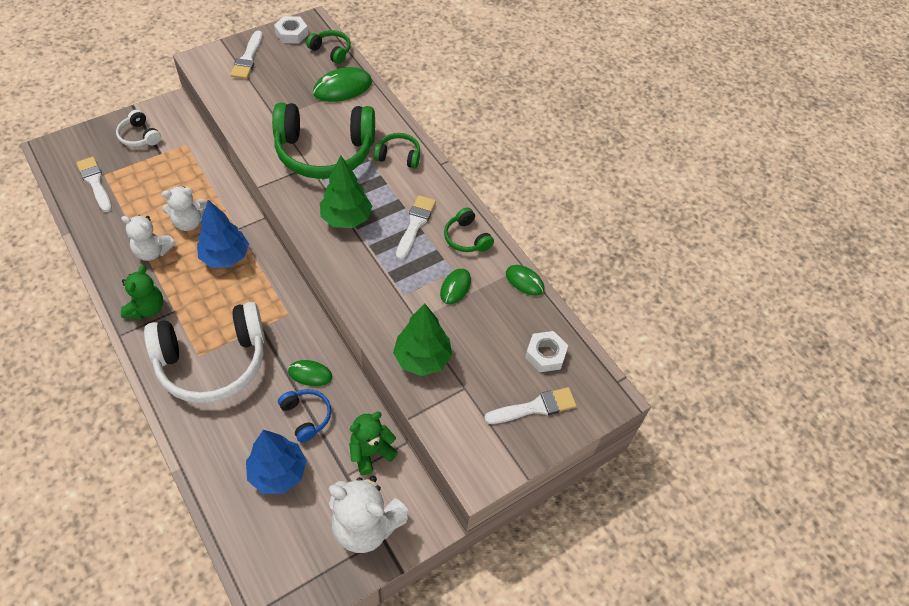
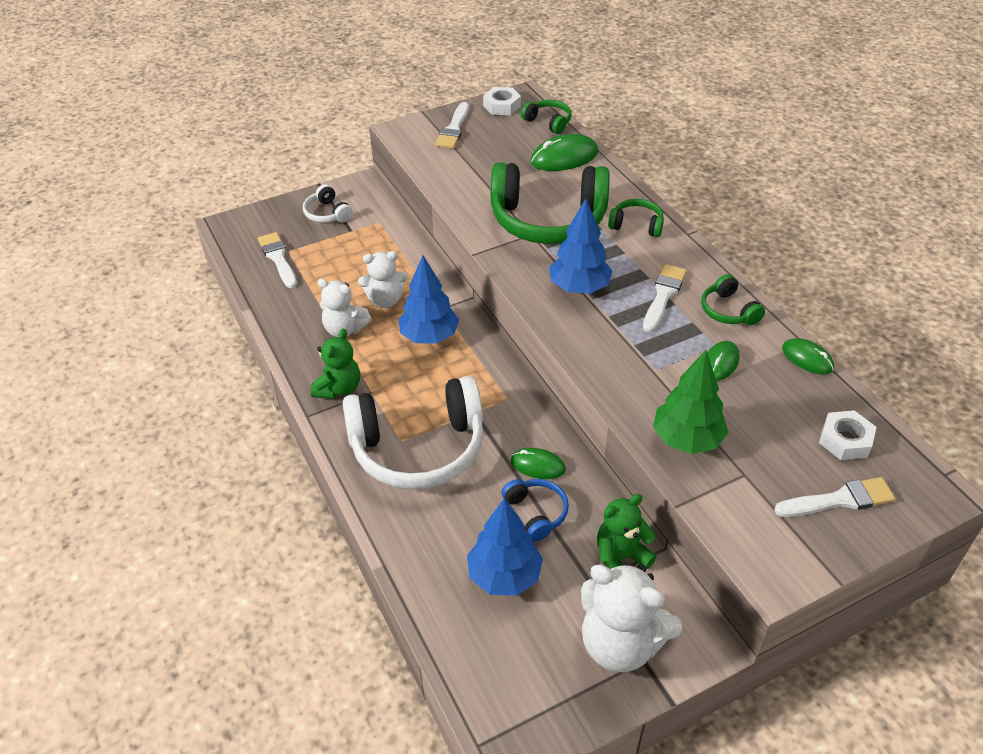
camera: 10 degrees right, 10 degrees down
(346, 218) = (579, 288): green tree -> blue tree

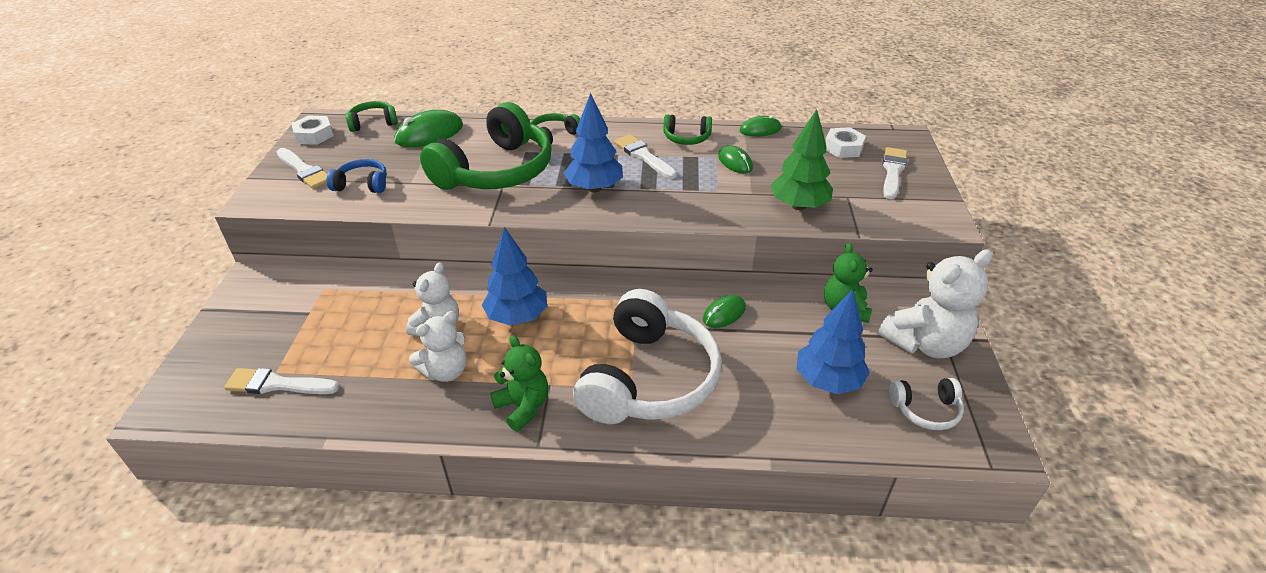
camera: 60 degrees left, 5 degrees down
(327, 213) = (259, 320): white headphones -> white headphones (925, 410)
(536, 513) = (773, 335): blue headphones -> blue headphones (362, 184)
(564, 157) = (429, 134): green mouse -> green mouse turned 45 degrees clockwise

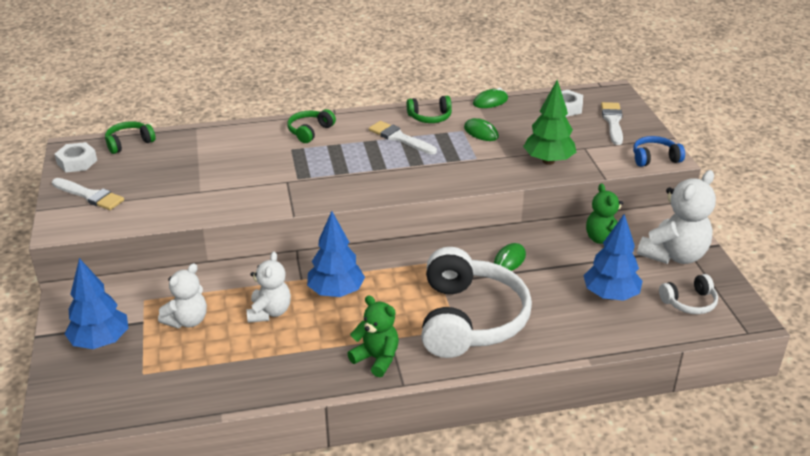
camera: 15 degrees left, 5 degrees down
(277, 384) = (150, 382): white brush -> none
(362, 184) = (155, 199): blue headphones -> blue headphones (655, 158)
(429, 134) = (191, 145): green mouse -> none
(446, 371) = (296, 345): white teddy bear -> white teddy bear (187, 321)
(496, 171) = (274, 170): green headphones -> none
(594, 188) = (370, 171): blue tree -> blue tree (100, 342)

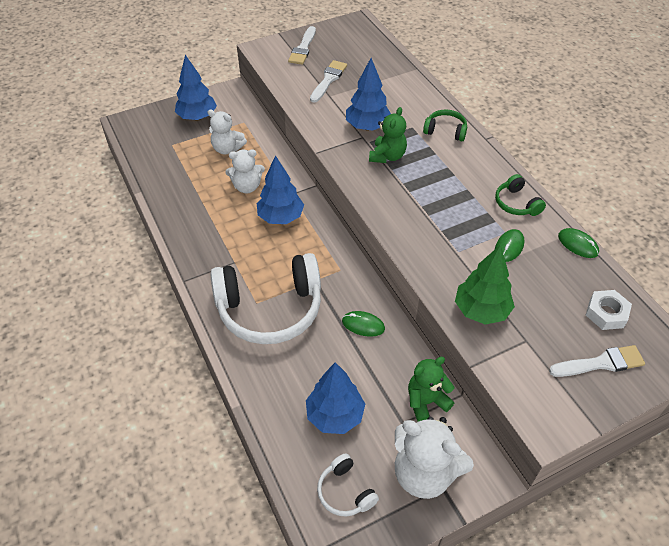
camera: 75 degrees right, 15 degrees up
(77, 162) = (341, 30): white nut -> none
(129, 143) = (378, 44): green headphones -> none
(272, 175) = (367, 127): none -> blue tree
(376, 359) = (209, 259): green teddy bear -> green teddy bear (387, 156)
(399, 138) = (465, 190): white brush -> white brush (328, 80)
(655, 158) = (538, 413): blue headphones -> none

